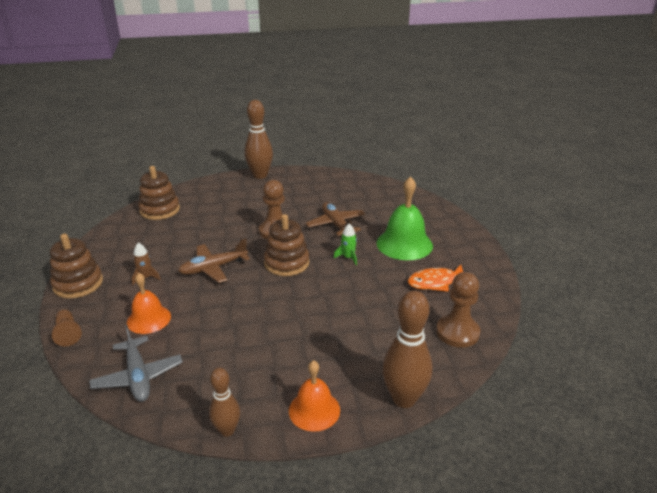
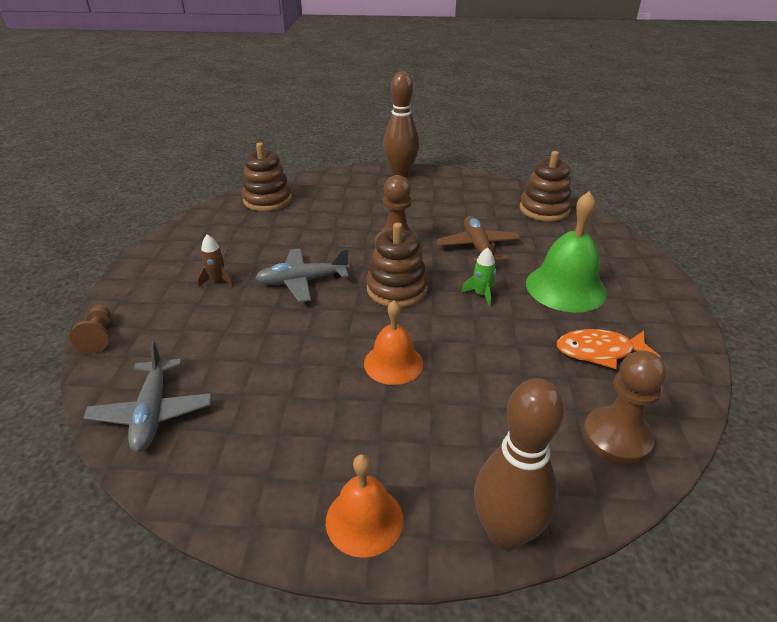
camera: 15 degrees right, 5 degrees up
(78, 284) = (139, 276): brown stacking toy -> brown stacking toy (544, 209)
(149, 319) = (199, 335): orange bell -> orange bell (393, 363)
(213, 268) = (302, 281): brown plane -> grey plane
(227, 430) = (232, 523): brown bowling pin -> none

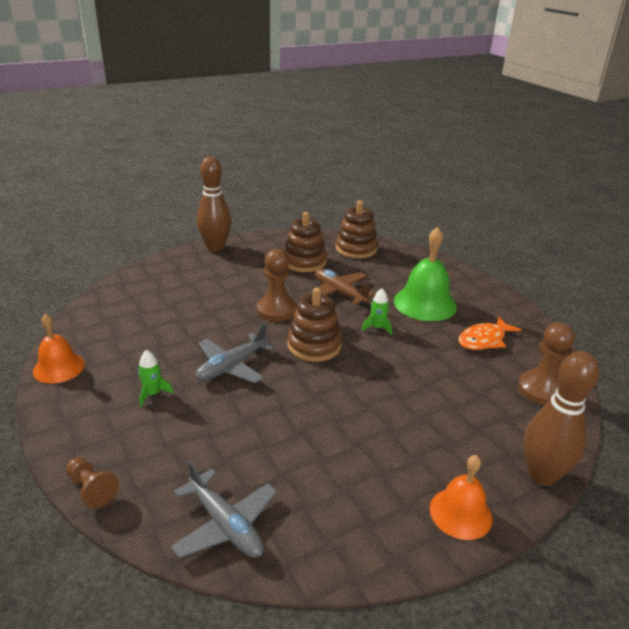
camera: 35 degrees left, 5 degrees down
(217, 280) = (152, 394): brown rocket -> green rocket
(267, 200) = (116, 305): brown stacking toy -> brown stacking toy (304, 262)
(393, 363) = (369, 401): orange bell -> orange bell (59, 367)

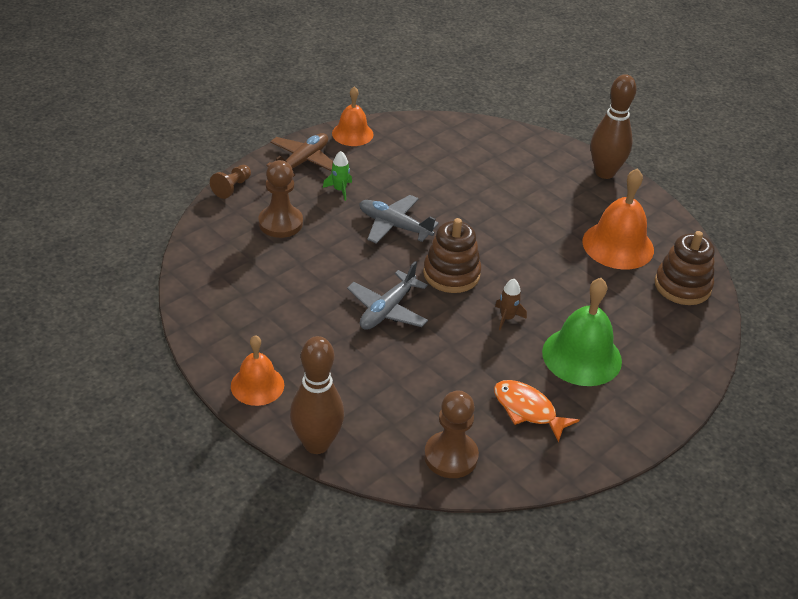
camera: 75 degrees right, 10 degrees up
(225, 524) = (216, 256): grey plane -> grey plane (387, 310)
(276, 310) = (501, 239): brown pawn -> brown pawn (280, 223)
(304, 262) = (618, 245): brown stacking toy -> orange bell
(339, 293) = (564, 282): brown plane -> brown plane (303, 161)
(377, 328) = (507, 318): green rocket -> brown rocket

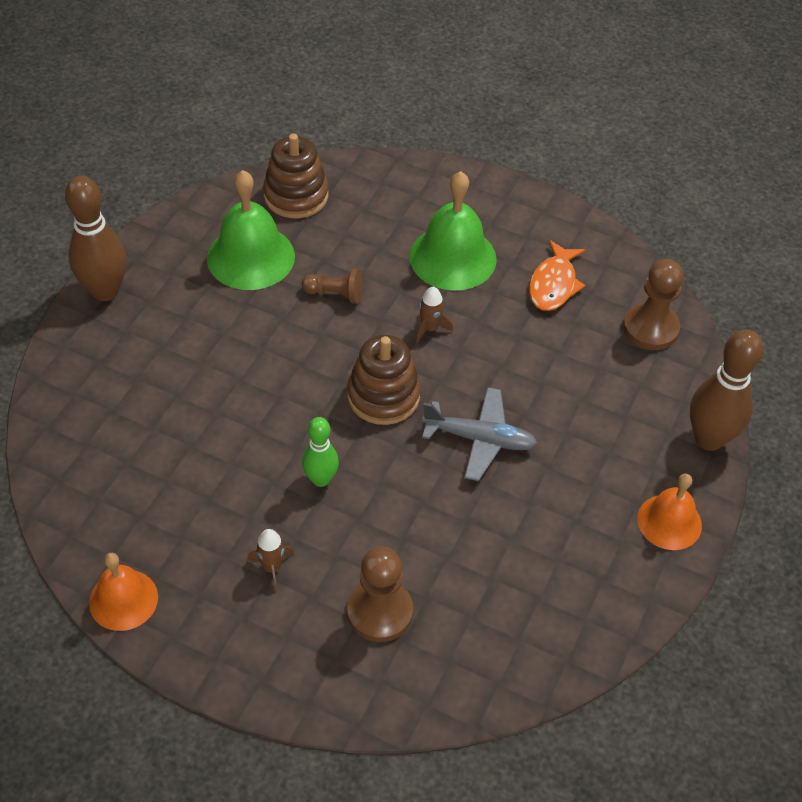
camera: 110 degrees left, 10 degrees up
(232, 187) = (330, 709): brown pawn -> brown pawn (335, 294)
(303, 161) = (223, 640): brown plane -> none
(340, 190) = (272, 567): green rocket -> brown rocket
(394, 226) = (321, 479): grey plane -> green bowling pin
(618, 245) = (251, 257): orange bell -> green bell

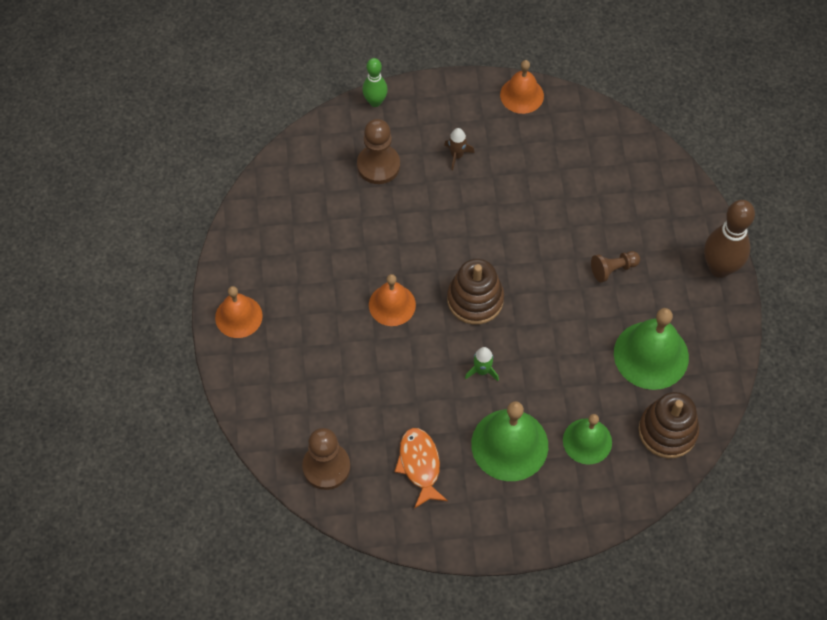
camera: 150 degrees right, 10 degrees up
(321, 479) = (470, 221): green bowling pin -> green bowling pin (375, 102)
(335, 294) = (567, 359): brown pawn -> brown pawn (613, 269)
(376, 224) = (587, 441): none -> green bell
(430, 328) = (482, 371): brown rocket -> green rocket
(479, 439) = (392, 305): grey plane -> orange bell
(709, 439) = (240, 394): brown bowling pin -> none

